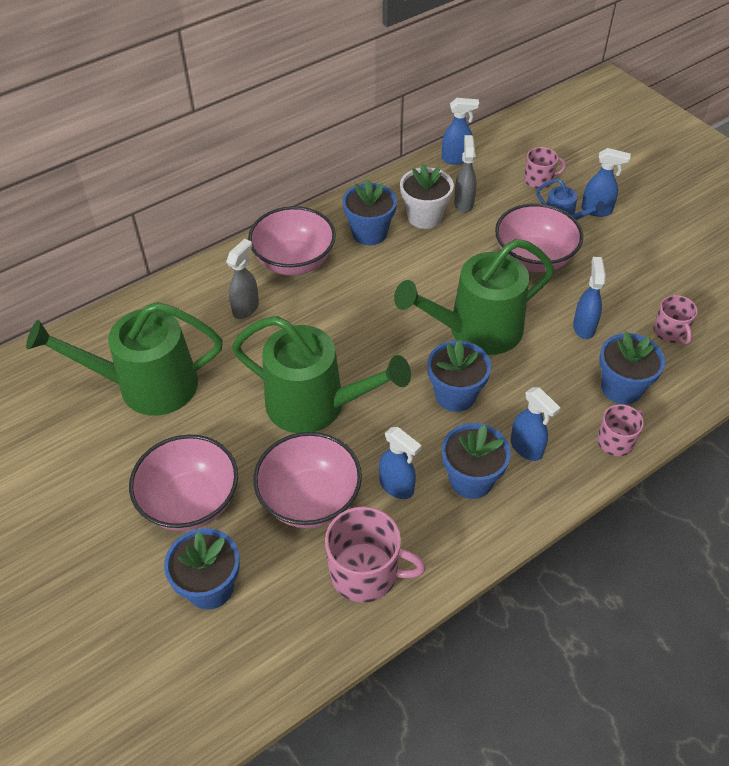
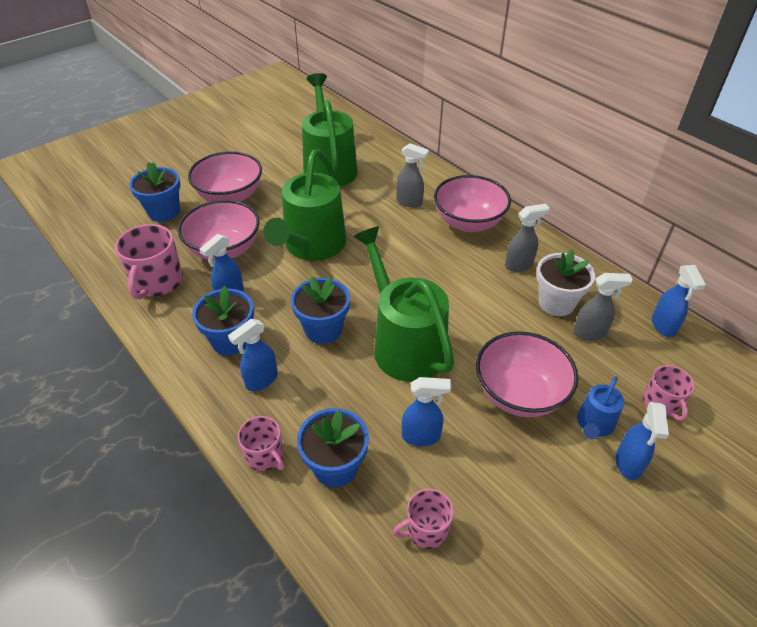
camera: 85 degrees right, 5 degrees down
(369, 233) = (519, 265): blue flower pot -> grey spray bottle

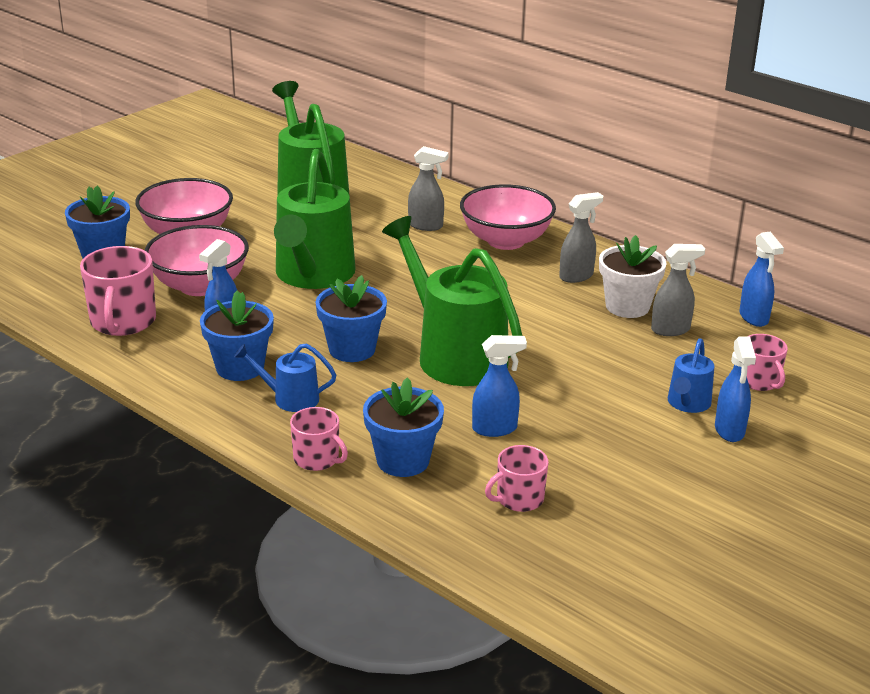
camera: 10 degrees left, 15 degrees down
(261, 380) = (290, 398): blue spray bottle -> blue watering can
(519, 394) = (599, 386): pink bowl -> none

